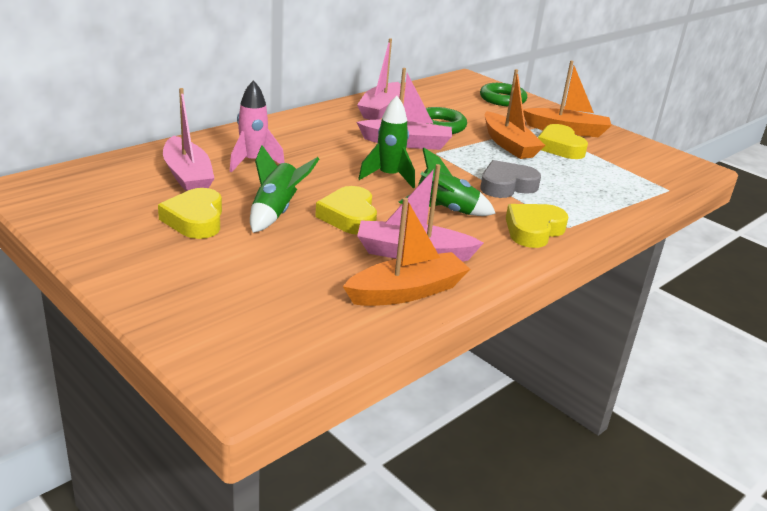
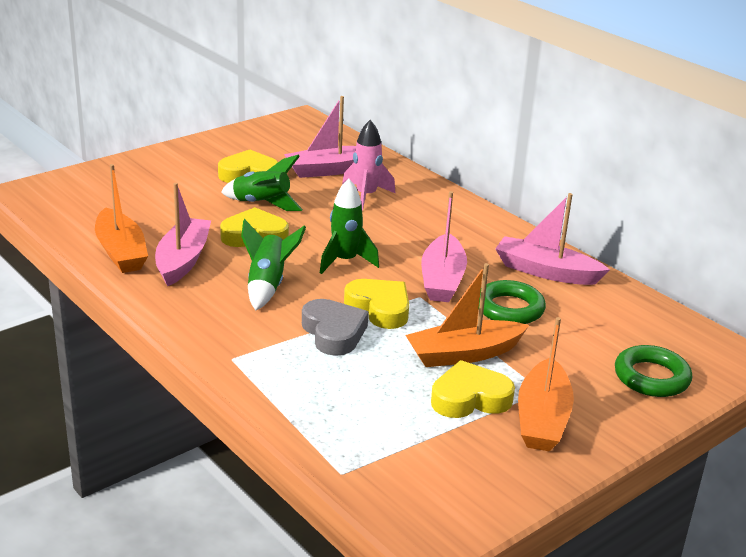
camera: 95 degrees right, 0 degrees up
(533, 230) = (223, 333): yellow heart -> yellow heart (379, 308)

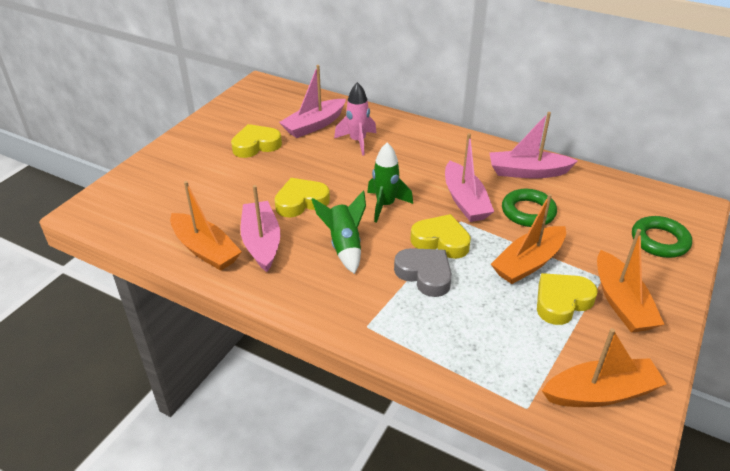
camera: 20 degrees left, 10 degrees up
(262, 204) = (286, 170): green rocket -> none
(437, 486) = (601, 393): none -> orange boat

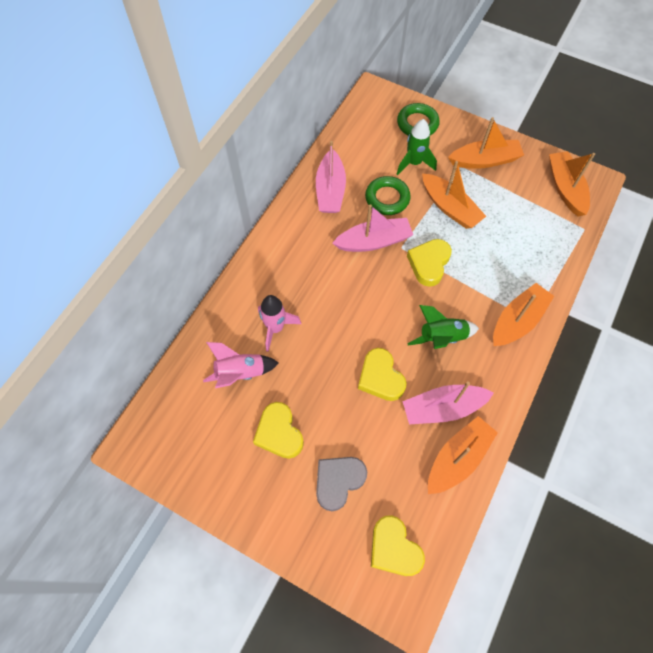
camera: 90 degrees left, 25 degrees up
(314, 125) = (240, 373): pink boat -> pink rocket
(366, 312) = (517, 320): none -> orange boat
(385, 205) = (383, 304): green rocket -> green rocket (414, 163)
(425, 274) = (470, 278): grey heart -> grey heart (338, 481)
(562, 302) = (488, 194): yellow heart -> yellow heart (394, 548)

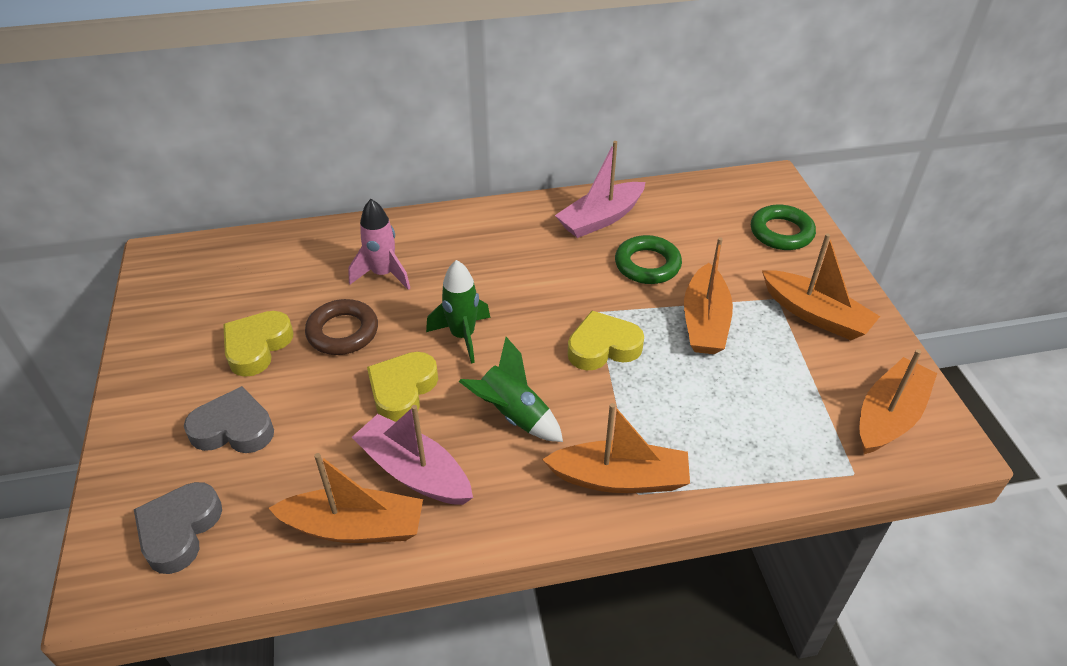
camera: 50 degrees right, 20 degrees down
(240, 373) = (304, 279): pink rocket -> none
(307, 379) = (343, 332): none -> brown ring
(374, 241) = (577, 286): pink boat -> none
(394, 548) = (179, 530): yellow heart -> grey heart
(414, 163) = (724, 259): green rocket -> green rocket (463, 336)

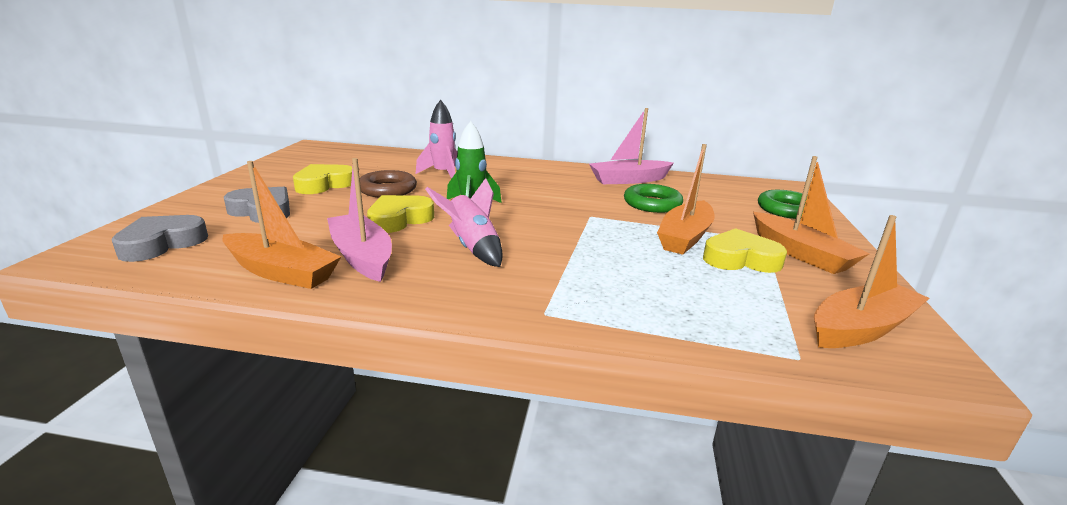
camera: 20 degrees right, 20 degrees down
(513, 415) = (472, 247): green rocket -> pink rocket
(603, 347) = (581, 232): yellow heart -> yellow heart (740, 259)
(620, 478) = (535, 301): orange boat -> none

